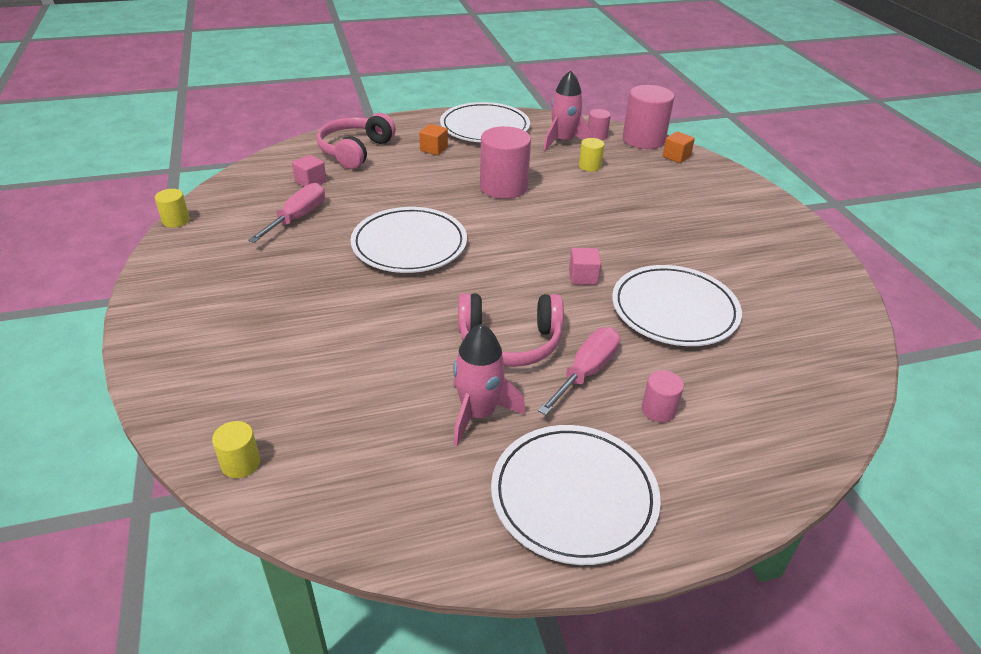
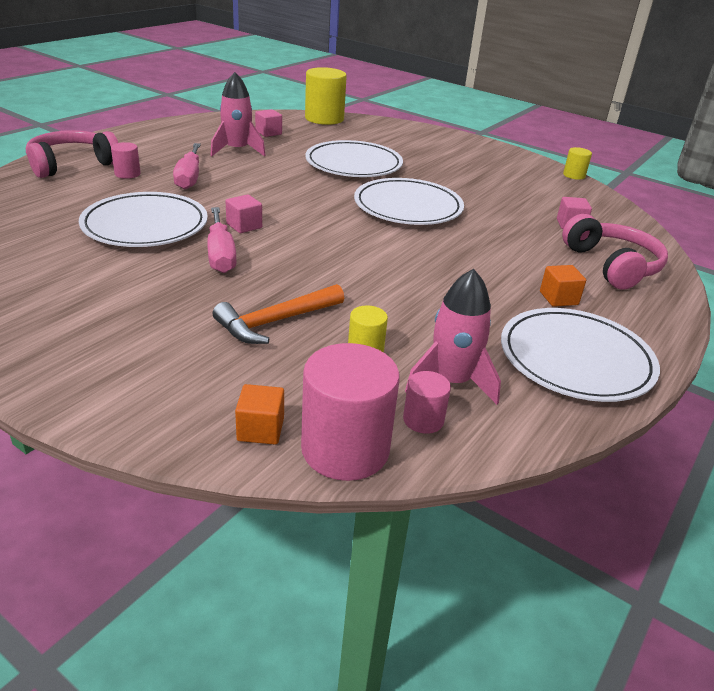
camera: 140 degrees right, 5 degrees down
(241, 463) = (324, 118): yellow cylinder -> yellow cylinder, size x2.01
(298, 218) = (515, 199): pink screwdriver -> pink screwdriver (221, 255)
(385, 449) = (268, 133): none -> pink cube
(503, 187) = (418, 280): pink cylinder -> none
(509, 342) = (256, 178): pink headphones -> pink headphones (72, 165)
(573, 496) = (157, 140): white plate -> white plate (353, 164)
(627, 195) = (276, 321): none -> orange hammer

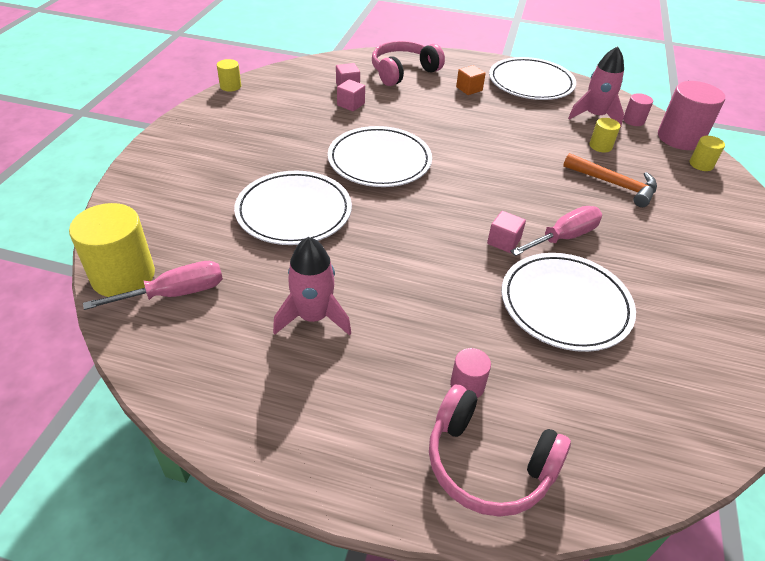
camera: 110 degrees left, 10 degrees up
(189, 178) = (432, 324): pink screwdriver -> pink screwdriver (175, 293)
(260, 429) = (701, 164): orange cube -> yellow cylinder
(268, 133) = (222, 311): pink cube -> pink cube (351, 104)

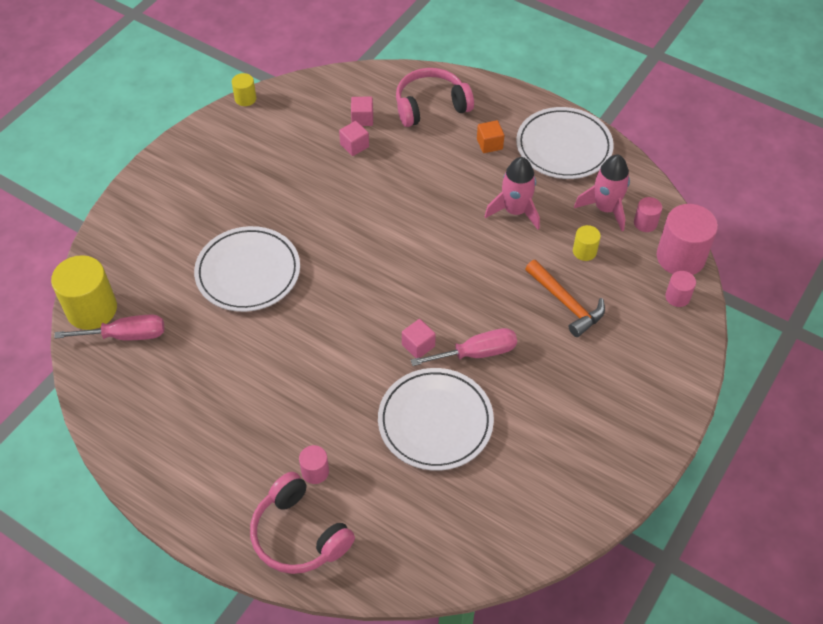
camera: 20 degrees right, 10 degrees up
(313, 317) = (223, 383): pink rocket -> pink rocket (515, 211)
(379, 161) = (350, 227): white plate -> none
(701, 164) = (677, 297): yellow cylinder -> pink cylinder

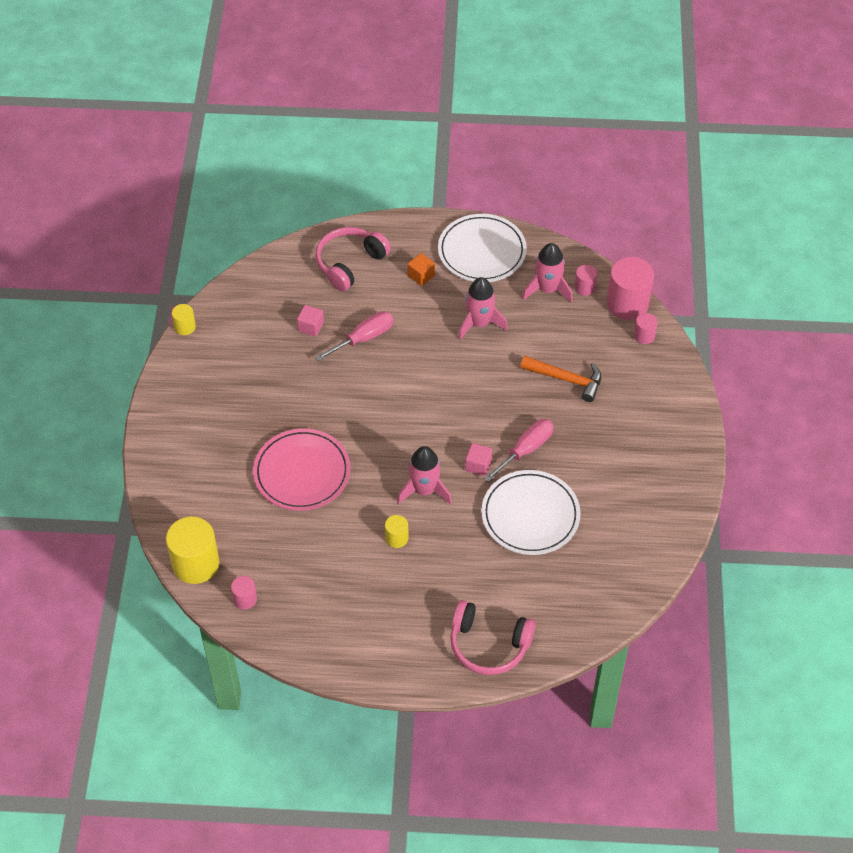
camera: 30 degrees left, 0 degrees up
(126, 335) = (241, 570): pink screwdriver -> pink screwdriver (364, 338)
(248, 272) = (302, 472): white plate -> pink plate
(315, 471) = (468, 595): pink cylinder -> pink cylinder (245, 599)
(348, 344) = (424, 490): none -> pink rocket
(362, 119) = (300, 300): pink cube -> none
(584, 251) = (554, 332): yellow cylinder -> yellow cylinder (396, 538)

